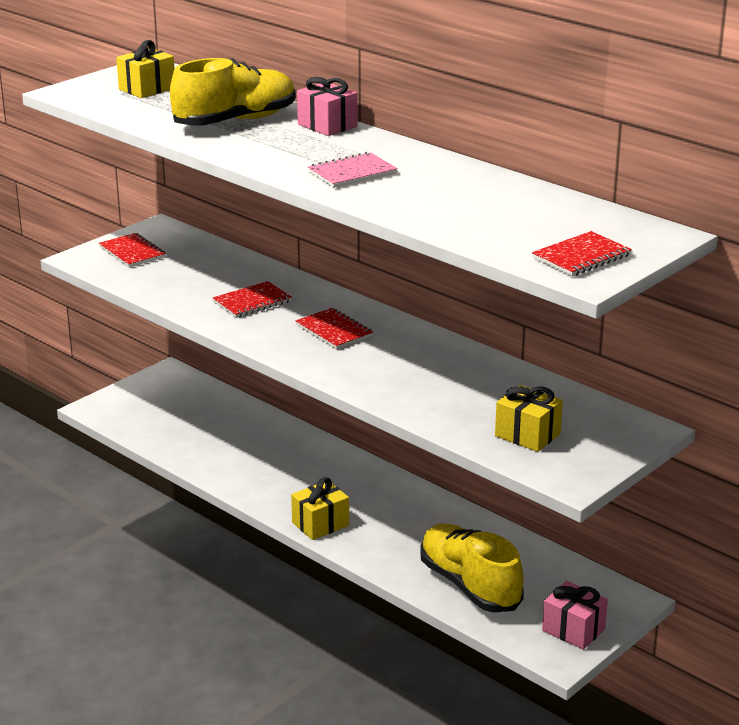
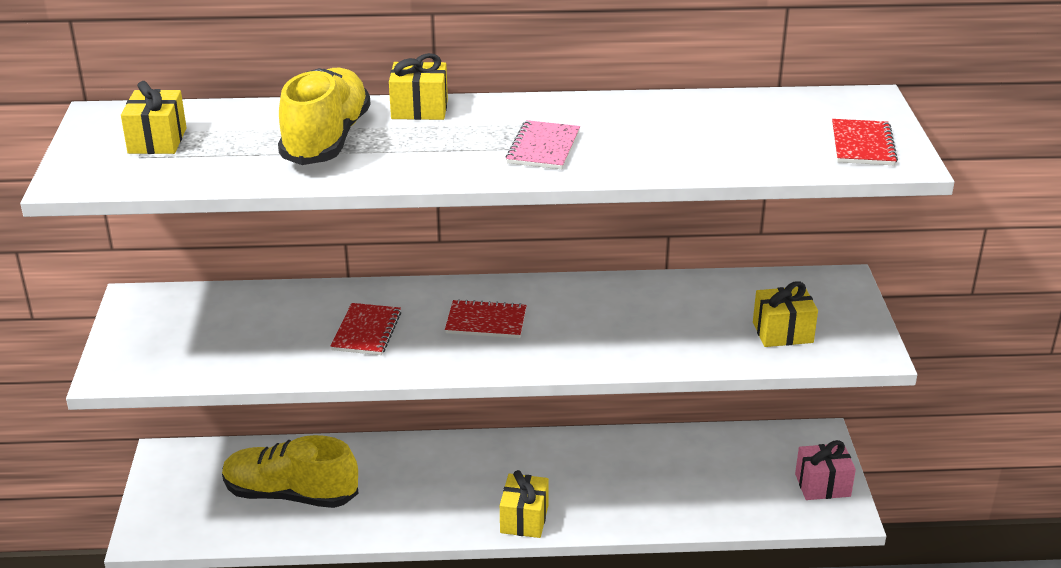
camera: 45 degrees left, 5 degrees up
(132, 252) = (156, 339): red notebook -> none
(327, 125) = (419, 109): pink gift -> yellow gift
(469, 585) = (707, 497): yellow shoe -> yellow shoe (290, 494)

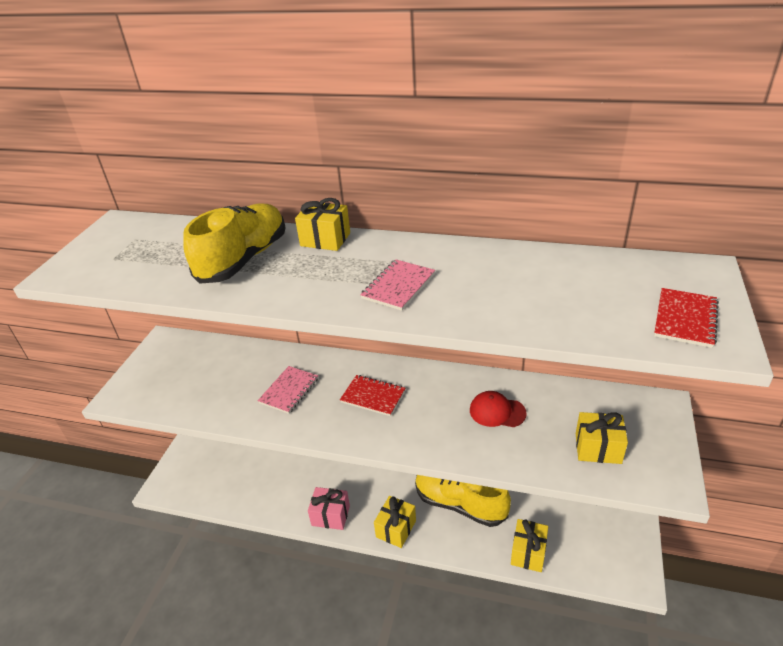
camera: 20 degrees right, 5 degrees up
(157, 141) = (134, 247): yellow gift -> yellow gift (528, 552)
(290, 494) = (257, 474): yellow shoe -> yellow shoe (460, 504)
(367, 331) = (289, 391): red notebook -> pink notebook
(652, 315) = (497, 412): none -> red cap
(822, 485) = (625, 548): pink gift -> pink gift (330, 516)

